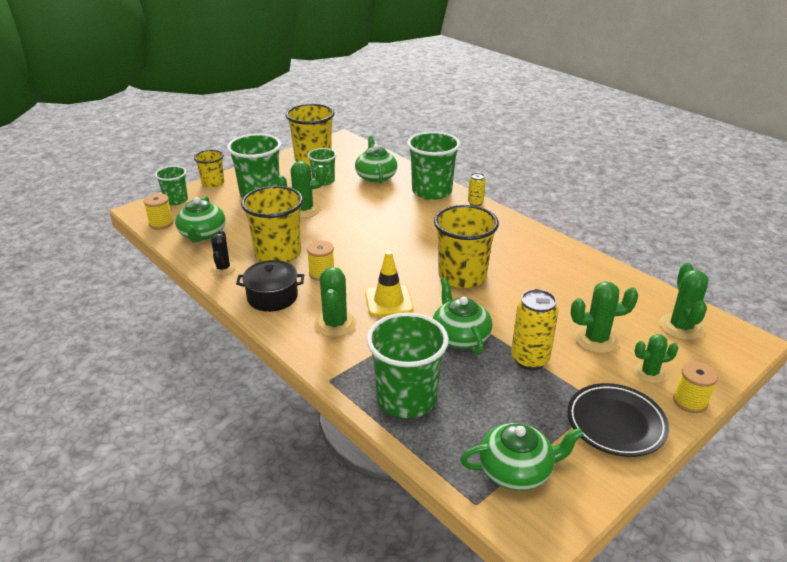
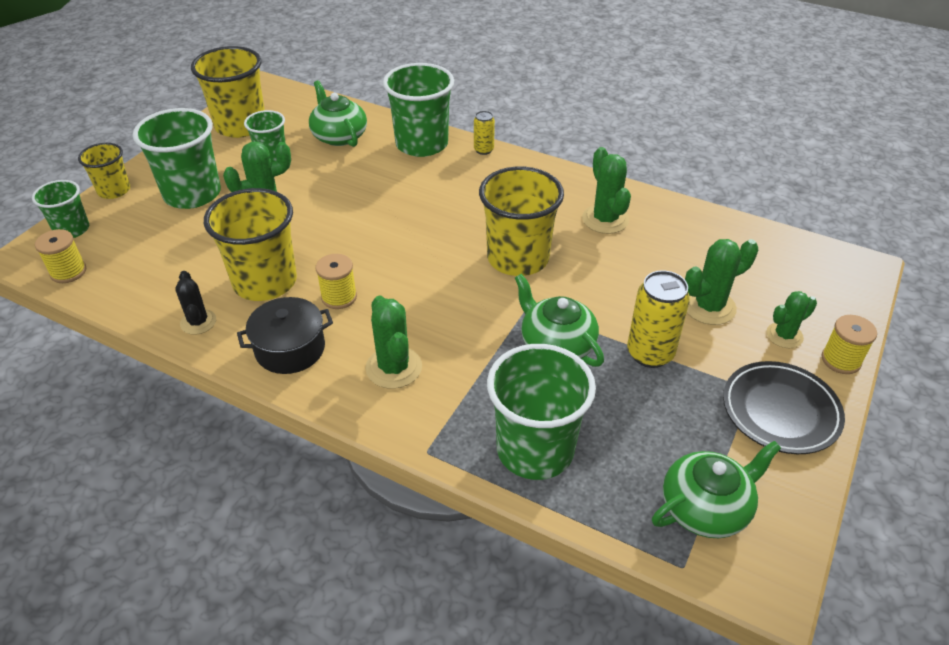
camera: 20 degrees left, 10 degrees up
(202, 234) = (140, 276): green teapot -> none
(388, 301) = (445, 317): yellow traffic cone -> none
(681, 327) = (788, 267): green cactus -> green cactus (605, 219)

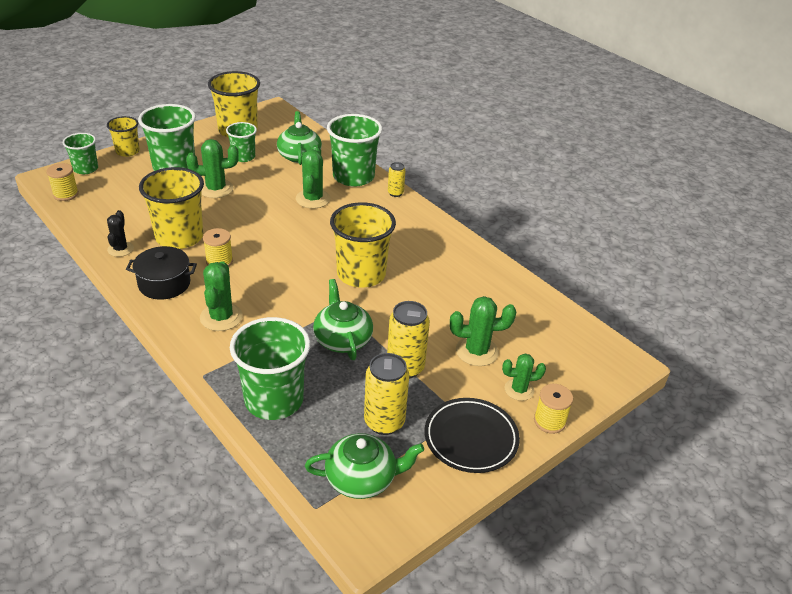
camera: 20 degrees right, 5 degrees down
(605, 219) = (447, 267): green cactus -> green cactus (313, 199)
(677, 428) = (384, 422): none -> yellow can

